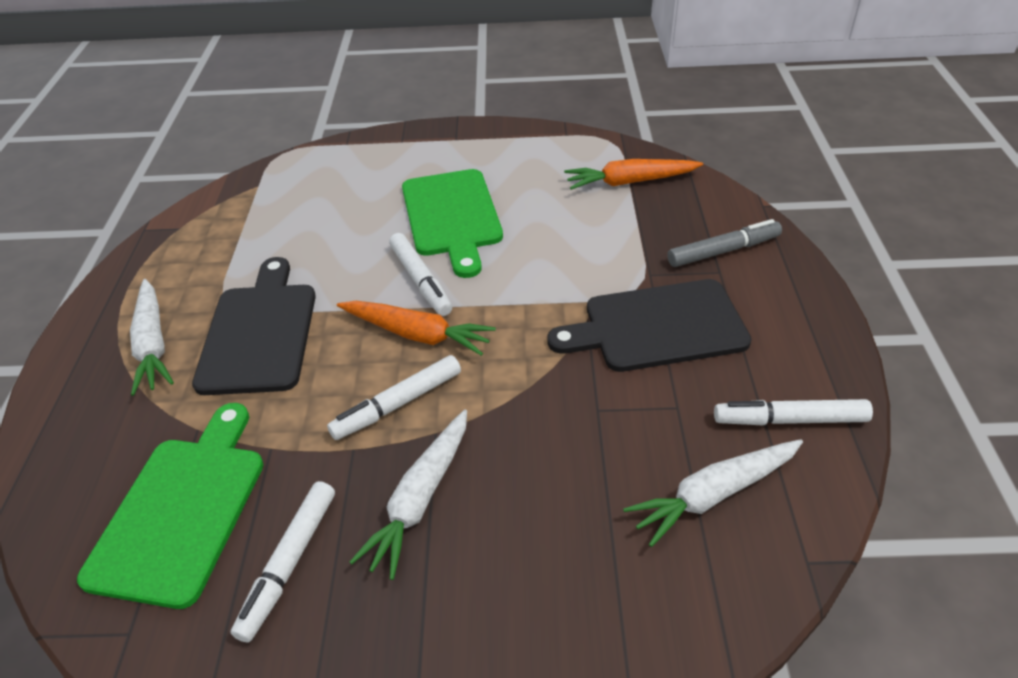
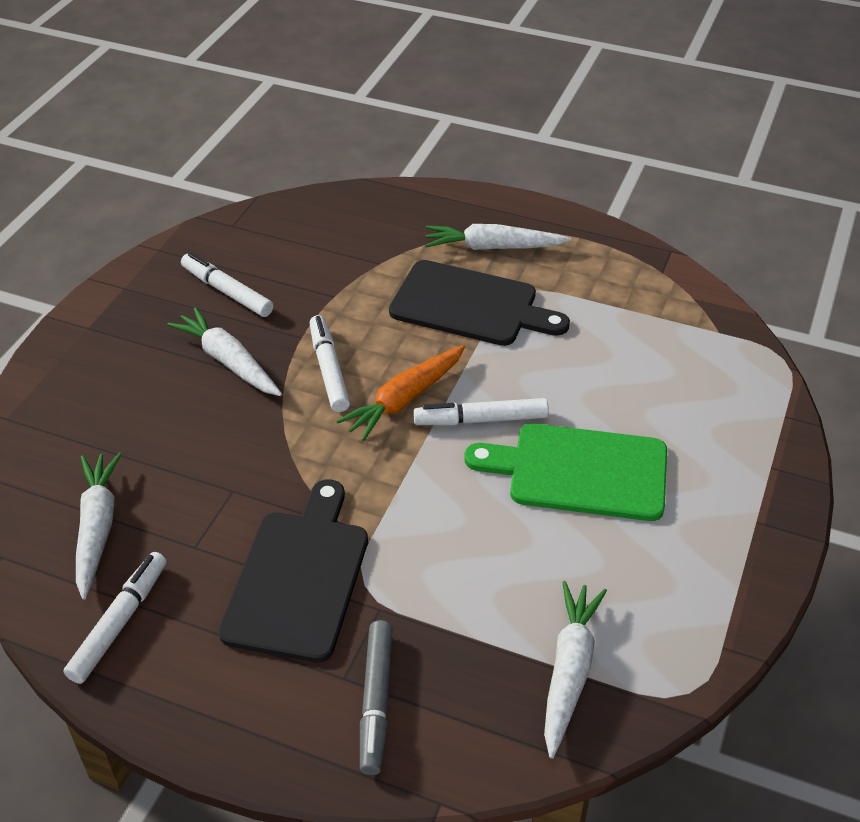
camera: 110 degrees right, 0 degrees up
(182, 510) = (308, 251): green cutting board -> none
(630, 182) = (569, 671): orange carrot -> white carrot

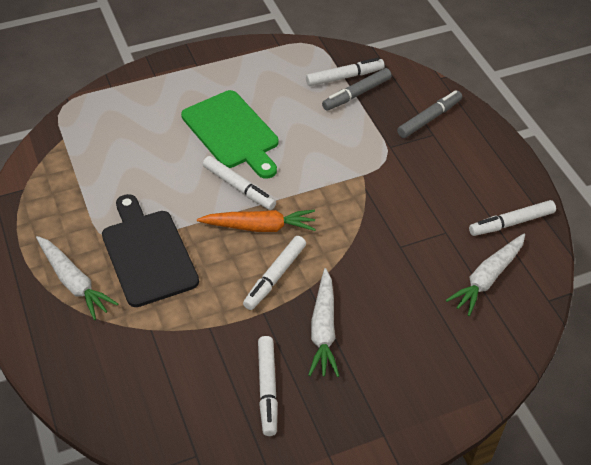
camera: 135 degrees left, 5 degrees up
(299, 578) = (411, 182): black cutting board -> none
(518, 655) = (356, 94): none -> grey marker
(569, 671) = (344, 77): white carrot -> white marker

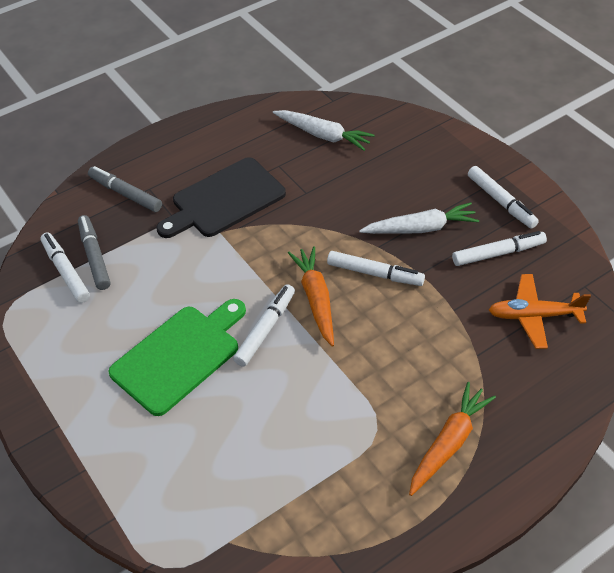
camera: 100 degrees left, 0 degrees up
(74, 282) = (449, 443): white carrot -> orange carrot
(148, 253) = (385, 386): black cutting board -> black cutting board (224, 200)
(176, 392) = (534, 316): none -> orange plane
(356, 94) = (94, 256): grey marker -> grey marker turned 150 degrees counterclockwise
(511, 223) = (254, 126): white marker -> white marker (501, 202)

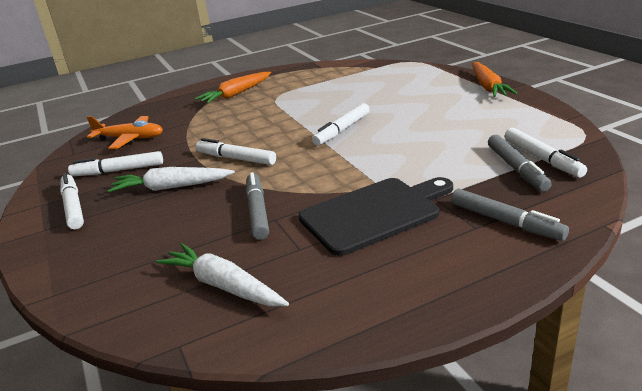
camera: 170 degrees left, 20 degrees down
(179, 356) = (413, 117): green cutting board -> none
(316, 299) = (295, 145): orange carrot -> orange carrot (488, 86)
(323, 200) = (257, 211): none -> grey marker

